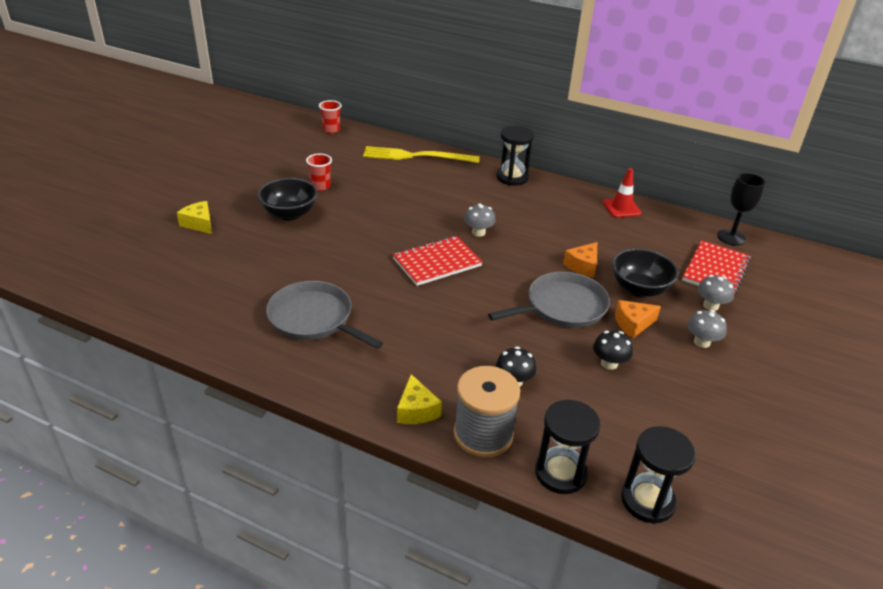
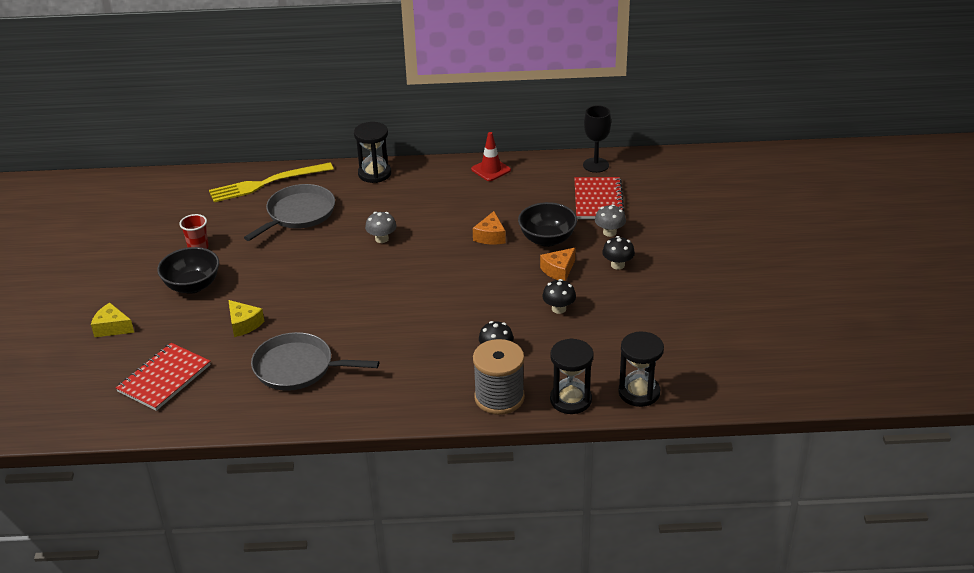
camera: 25 degrees left, 0 degrees up
(331, 130) = (156, 184): red cup -> none
(416, 410) = (437, 402): yellow cheese -> yellow cheese (244, 324)
(437, 262) = (366, 280): red notebook -> red notebook (164, 378)
(562, 307) = (495, 278): grey pan -> grey pan (298, 214)
(701, 342) = (617, 265): grey mushroom -> black mushroom

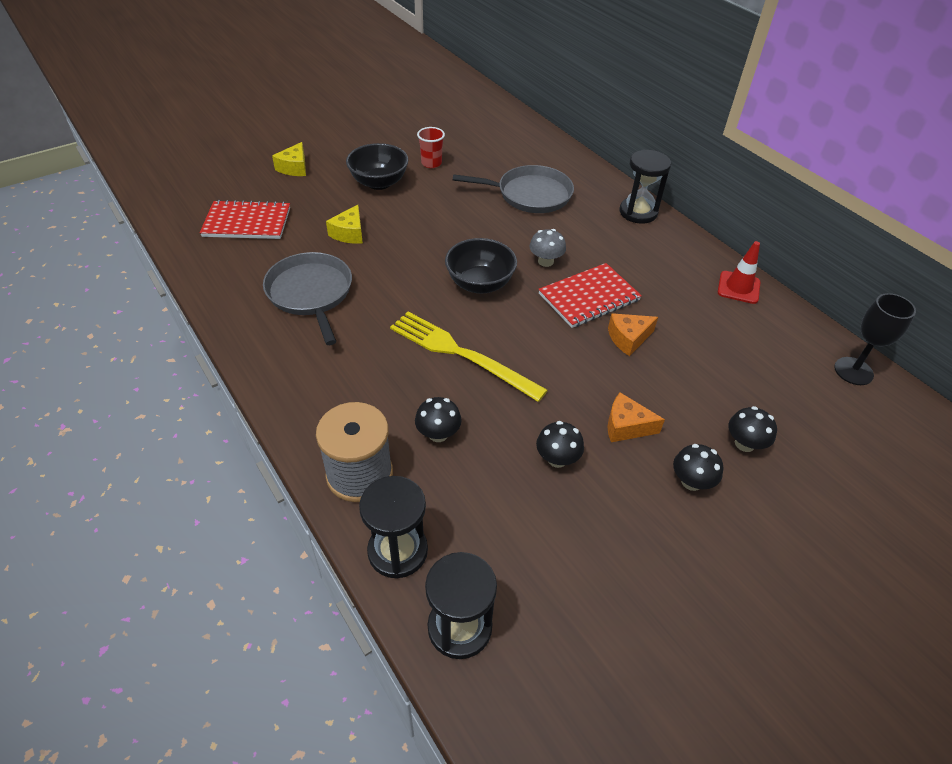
camera: 55 degrees right, 10 degrees up
(112, 328) = (294, 168): yellow cheese -> yellow cheese turned 150 degrees counterclockwise
(267, 183) = (554, 159): yellow fork -> yellow fork (461, 354)
(547, 239) = (671, 389): black bowl -> black bowl (480, 284)
(598, 200) = (792, 403): red notebook -> red notebook (589, 297)
(609, 232) = (744, 443): grey mushroom -> black mushroom

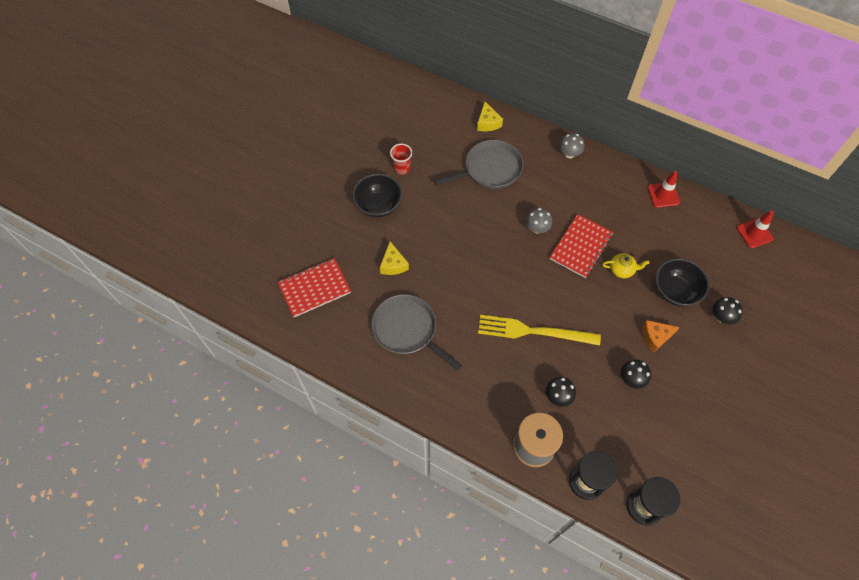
camera: 25 degrees left, 15 degrees up
(294, 168) = (306, 219): yellow cheese -> yellow cheese (487, 123)
(480, 284) = (508, 268): black bowl -> black bowl (675, 291)
(628, 338) = (622, 270): orange cheese -> yellow teapot
(638, 212) = (569, 154): black hourglass -> grey mushroom
(691, 481) = (707, 357): black mushroom -> none
(853, 371) = (754, 233): black goblet -> red traffic cone

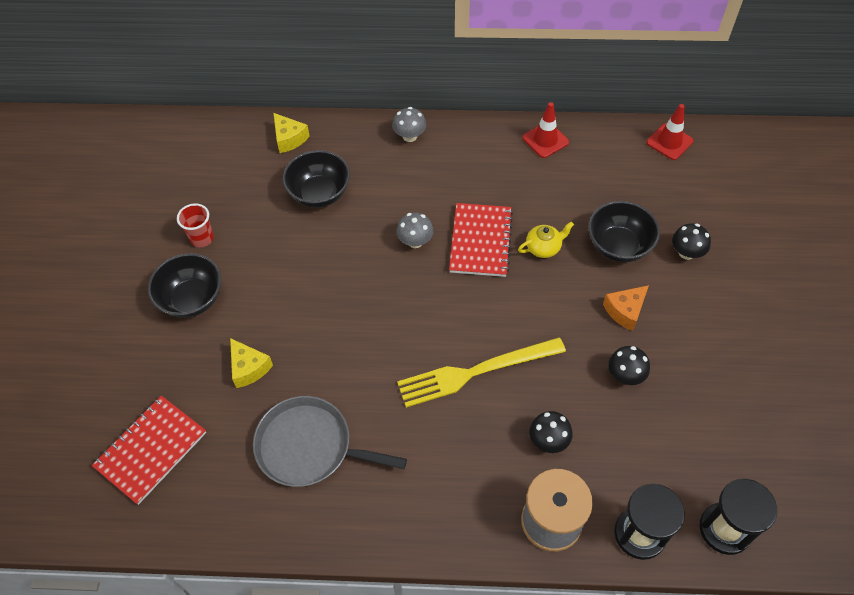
camera: 25 degrees left, 5 degrees down
(490, 169) = (319, 193): grey pan -> black bowl

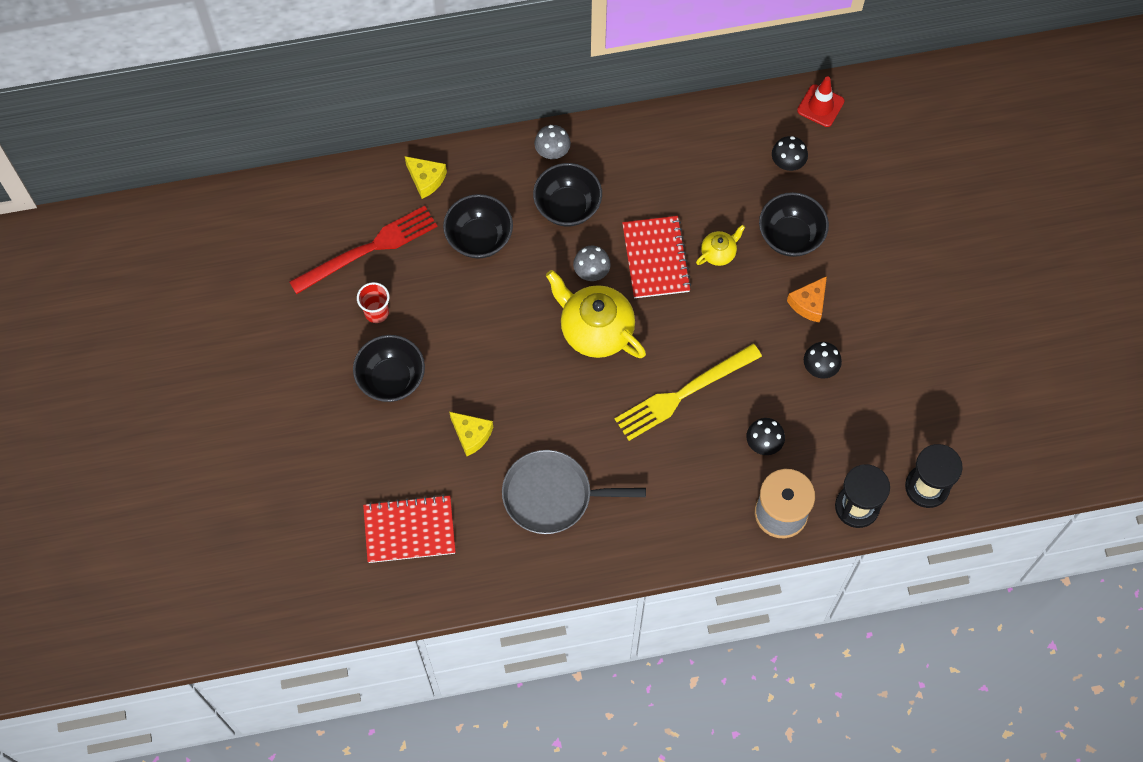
camera: 15 degrees left, 10 degrees up
(151, 450) = (409, 530): red notebook -> red notebook turned 60 degrees clockwise
(216, 184) = (368, 249): none -> red fork
(403, 293) = (595, 329): none -> yellow teapot
(409, 182) = (567, 206): none -> black bowl
(545, 140) = (694, 128): red traffic cone -> none
(686, 252) = (856, 230): black mushroom -> black mushroom (787, 163)

